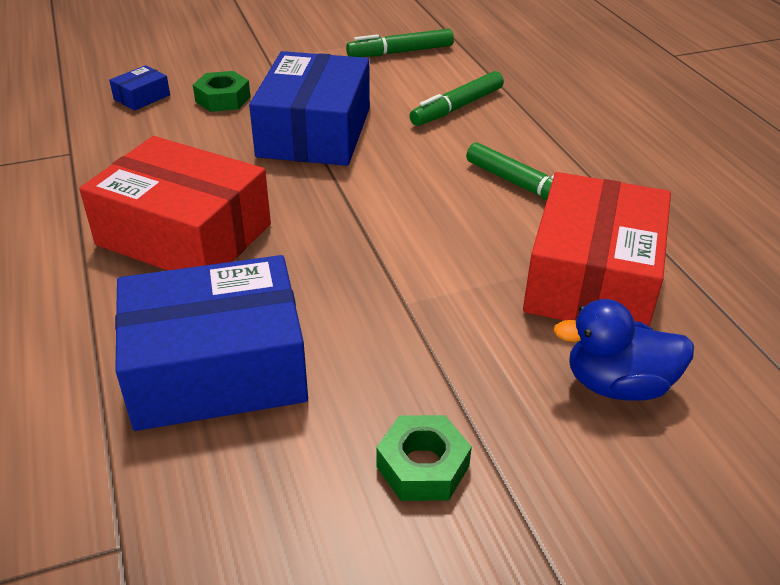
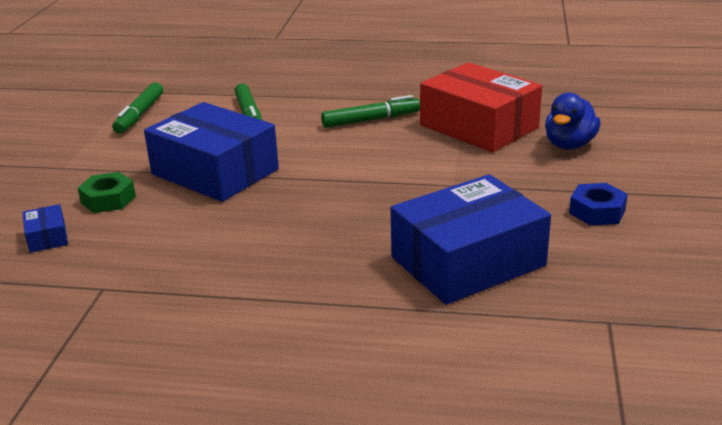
camera: 60 degrees left, 10 degrees down
(184, 234) = (298, 250): red box -> none
(217, 368) = (468, 261): blue box -> blue box turned 45 degrees clockwise
(423, 466) = (597, 211): green nut -> blue nut

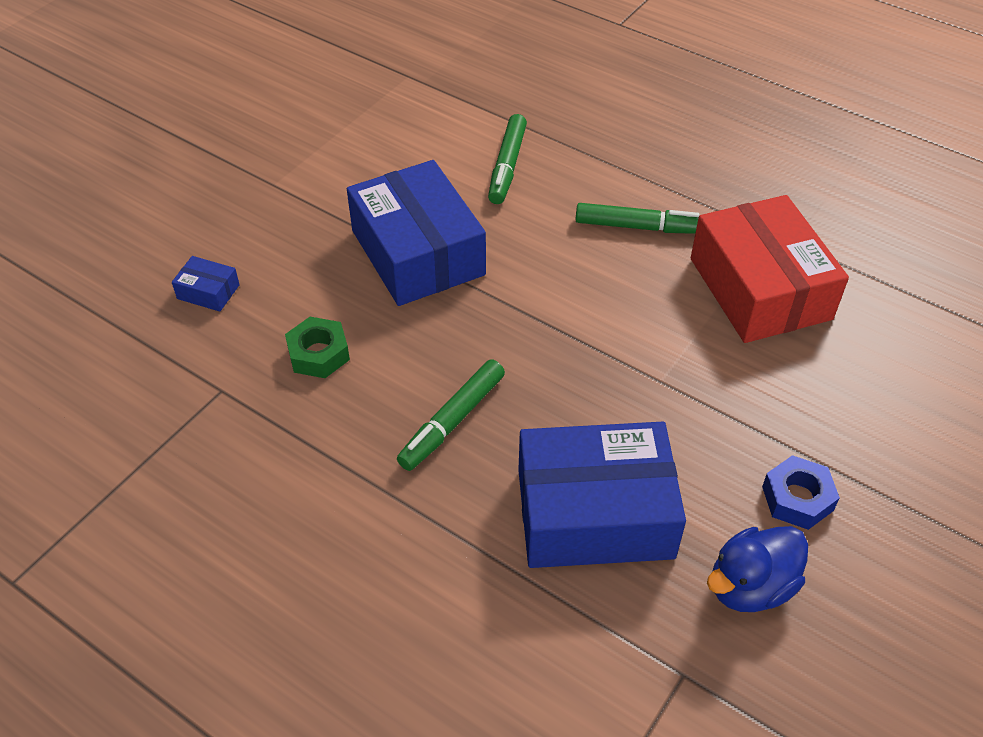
camera: 25 degrees right, 20 degrees up
(47, 237) = (208, 292): blue box -> blue box turned 75 degrees counterclockwise
(108, 199) = (291, 255): green nut -> green nut (318, 354)
(140, 115) = (392, 121): green marker -> green marker (452, 421)
(569, 145) = (849, 367): blue duck -> blue duck (750, 586)

